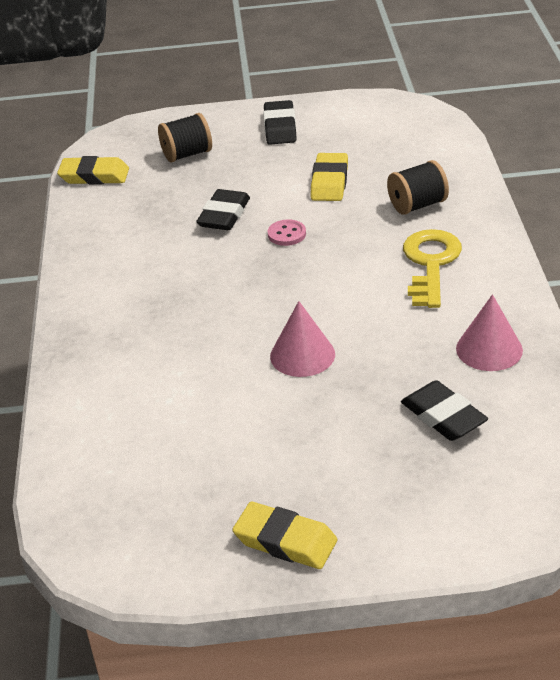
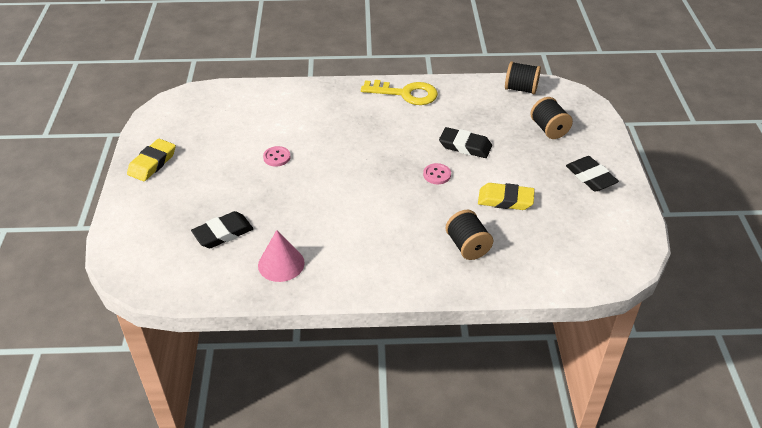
camera: 90 degrees right, 5 degrees up
(94, 176) = (520, 89): yellow eraser -> black spool
(259, 387) = (277, 157): none -> pink button
(280, 127) = (590, 177): black eraser -> black eraser turned 60 degrees clockwise
(302, 355) = (301, 176): pink cone -> none
(430, 264) = (387, 245): yellow key -> yellow key (406, 94)

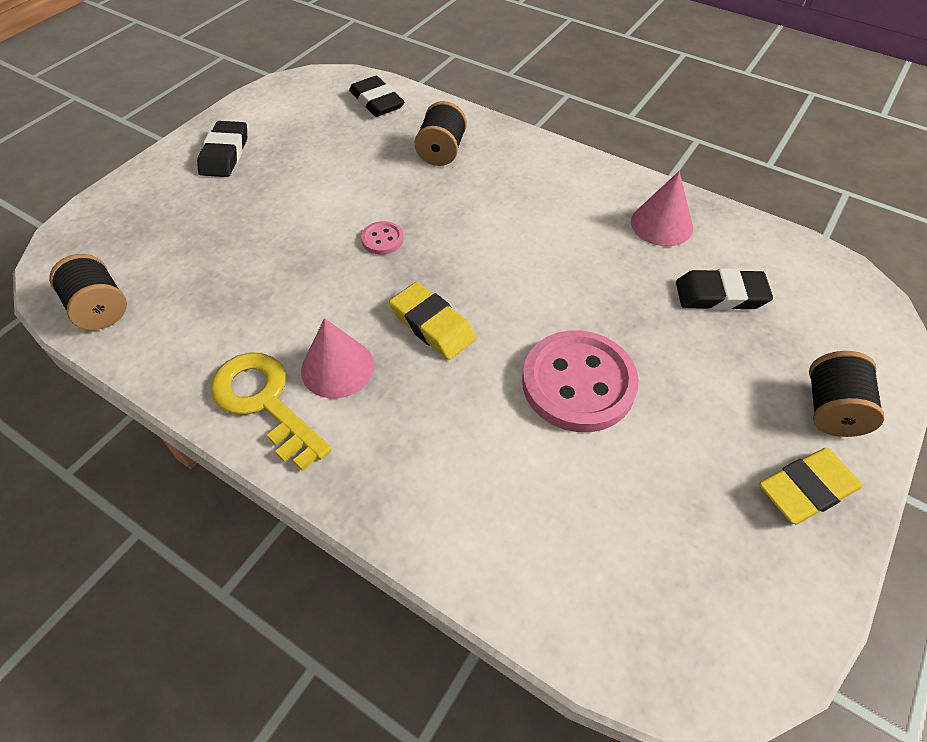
camera: 145 degrees left, 10 degrees up
(277, 157) = (578, 383): pink button -> pink button, size x2.28
(391, 116) = (337, 368): none -> pink cone
(465, 146) = (301, 259): black eraser -> black eraser (377, 101)
(505, 200) = (345, 175): yellow eraser -> yellow eraser (432, 325)
(549, 129) = (171, 228): black spool -> black spool (831, 409)

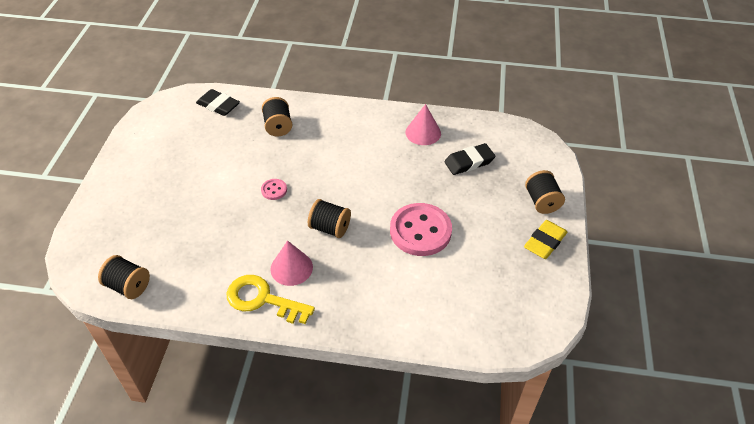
camera: 25 degrees left, 5 degrees down
(225, 154) = (140, 169): black eraser -> none
(432, 325) = (330, 228): yellow eraser -> black spool

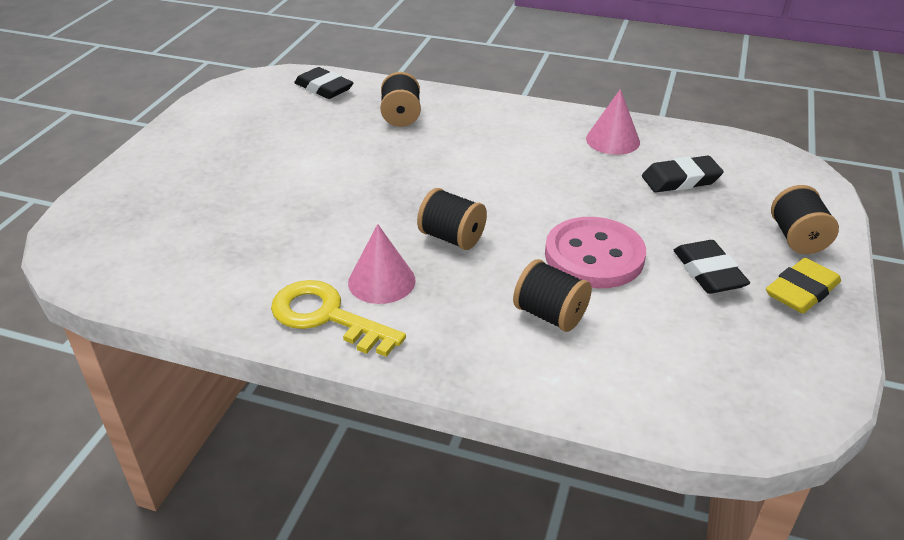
camera: 10 degrees right, 10 degrees down
(128, 286) = (131, 277): black spool -> black spool (550, 315)
(274, 190) = (378, 185): pink button -> none
(490, 235) = (708, 272): none -> black eraser

